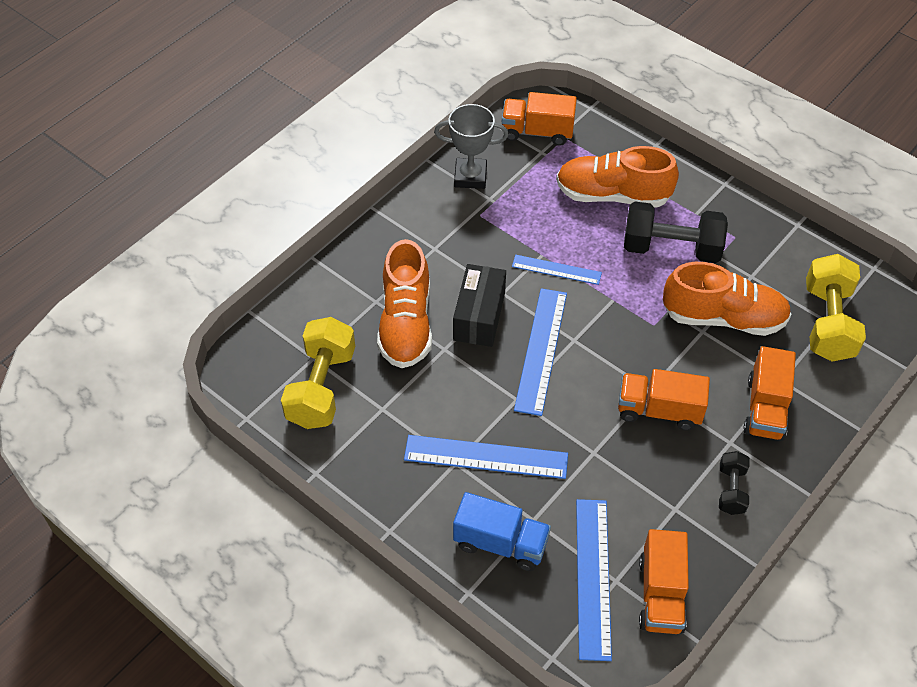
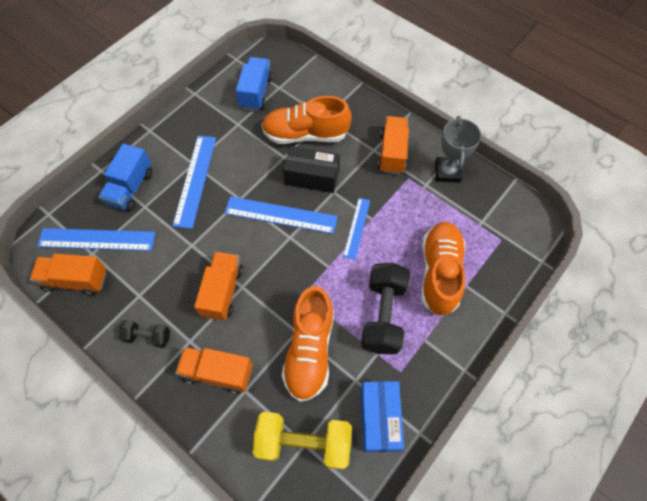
camera: 90 degrees right, 10 degrees up
(321, 387) = (256, 92): yellow dumbbell -> blue truck
(537, 132) = (504, 219): orange truck -> orange truck (392, 153)
(790, 257) = (379, 419): none -> blue box

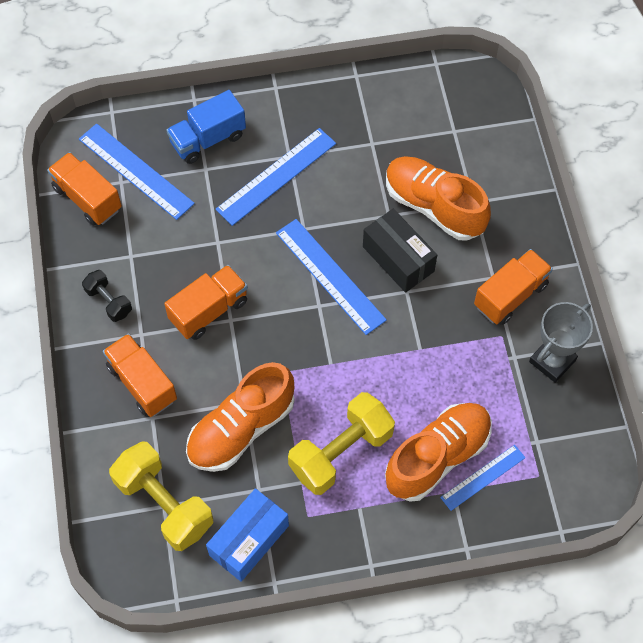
camera: 40 degrees right, 0 degrees up
(256, 92) = (423, 120): blue truck -> none
(357, 228) = (395, 347): blue ruler -> blue ruler (483, 477)
(383, 315) = (341, 452): black dumbbell -> yellow dumbbell

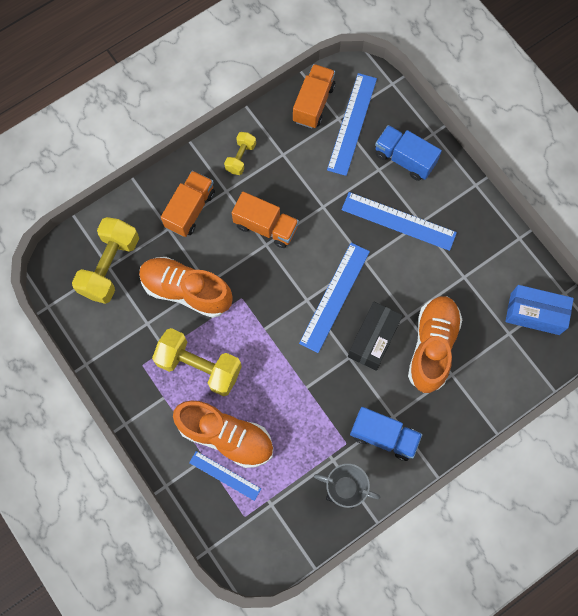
camera: 65 degrees right, 10 degrees up
(109, 301) = (240, 158): black dumbbell -> yellow dumbbell
(249, 540) = (108, 333): blue box -> blue box (535, 314)
(510, 295) = (384, 436): orange truck -> blue truck

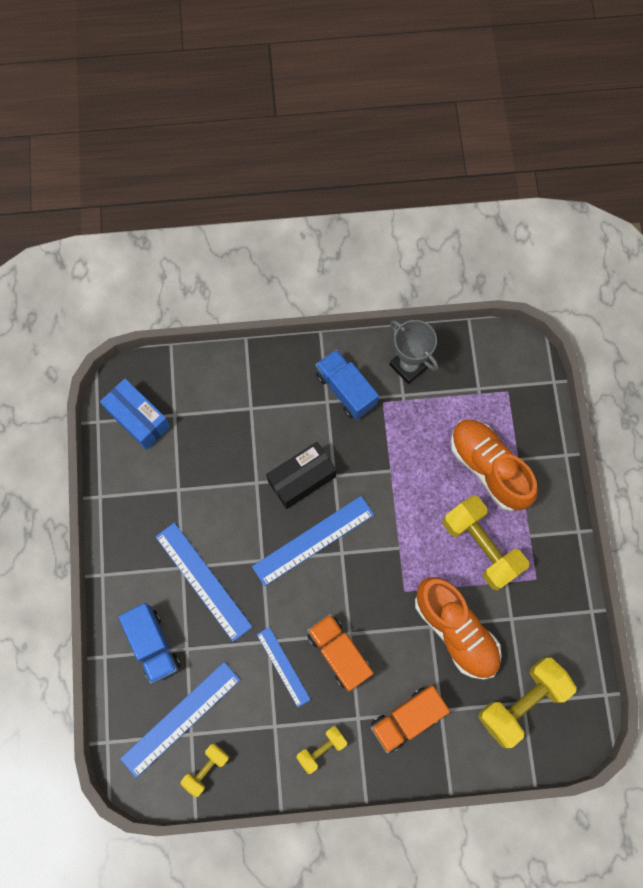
camera: 150 degrees left, 0 degrees up
(225, 475) = (507, 434): blue ruler -> blue ruler (283, 666)
(313, 103) = (206, 769): orange truck -> yellow dumbbell
(432, 346) = (252, 442): orange shoe -> none

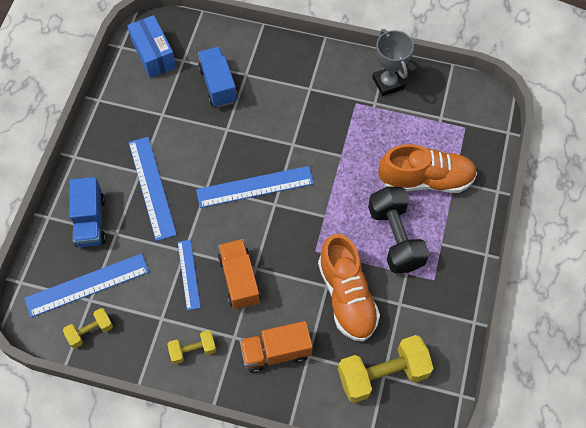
camera: 20 degrees right, 10 degrees down
(302, 479) = (265, 138): black box -> none
(345, 390) = (328, 85): blue truck -> blue truck (218, 85)
(481, 546) = (395, 238): yellow dumbbell -> black dumbbell
(488, 468) = (425, 180): orange shoe -> orange shoe turned 105 degrees clockwise

